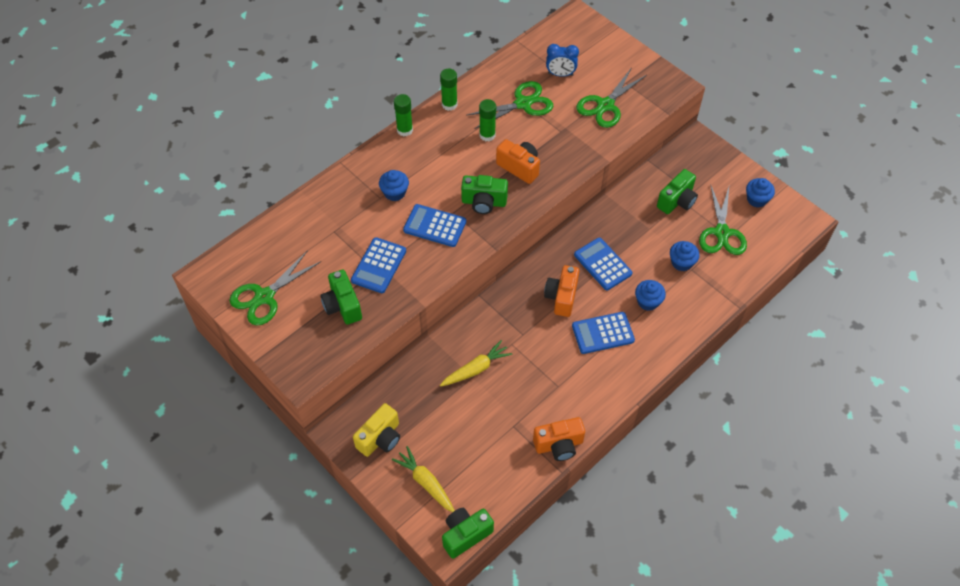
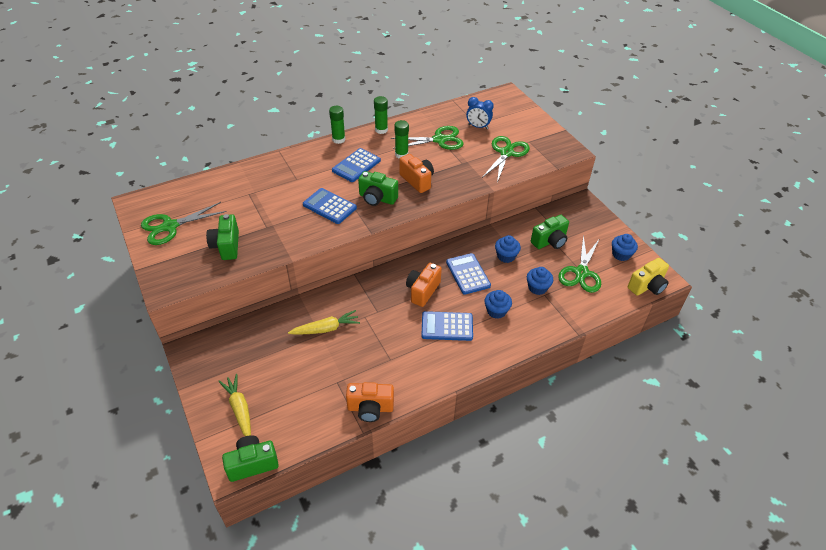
camera: 15 degrees right, 10 degrees down
(378, 265) = (270, 224): blue calculator -> blue calculator (356, 165)
(380, 438) = (220, 363): yellow camera -> yellow camera (647, 286)
(395, 193) = (309, 178): blue cupcake -> blue cupcake (506, 256)
(605, 105) = (506, 153): green scissors -> green scissors turned 150 degrees clockwise

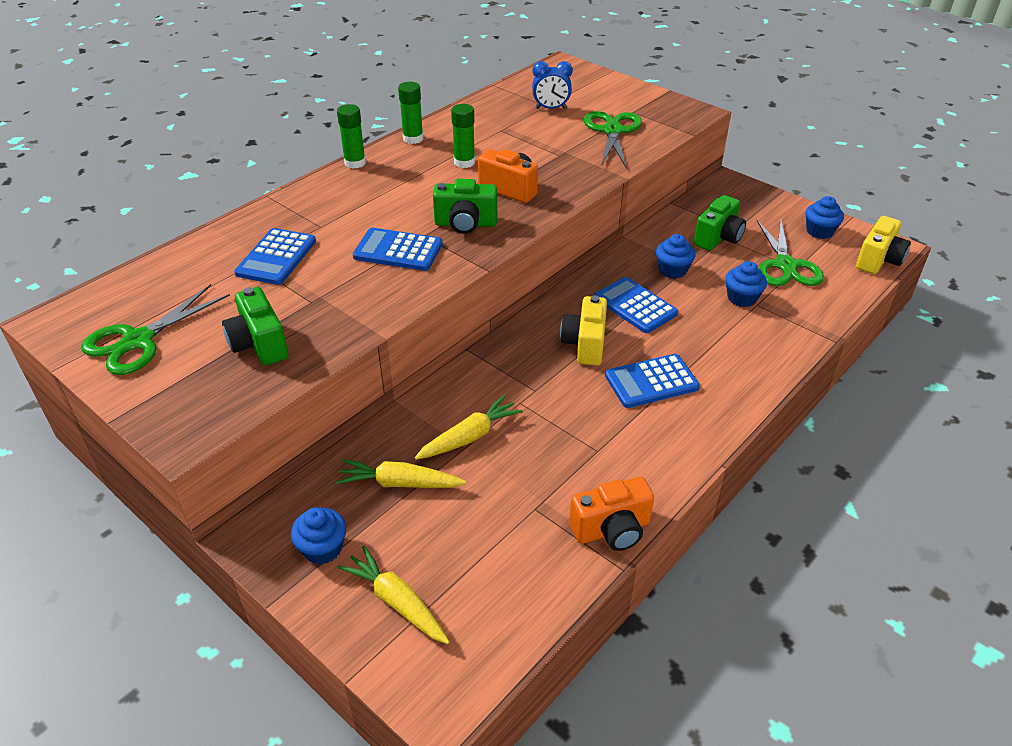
camera: 20 degrees left, 5 degrees down
(252, 464) = (471, 682): green camera -> none
(275, 344) = (400, 483): none -> yellow carrot
(356, 165) = (405, 190): blue calculator -> blue calculator (276, 257)
(422, 291) = (585, 344): orange camera -> yellow camera
(439, 140) = (507, 134): green scissors -> none
(496, 311) = (707, 342): blue cupcake -> blue cupcake (322, 548)

